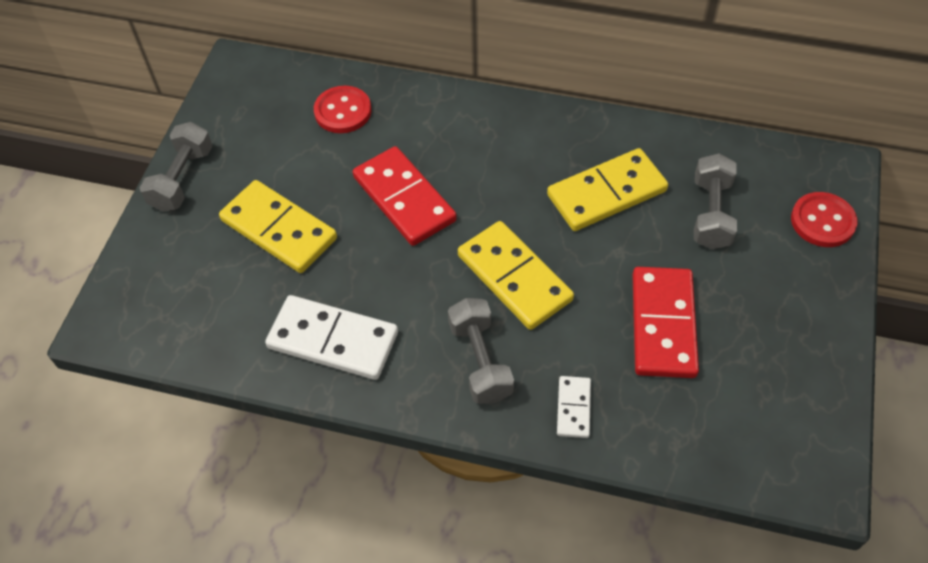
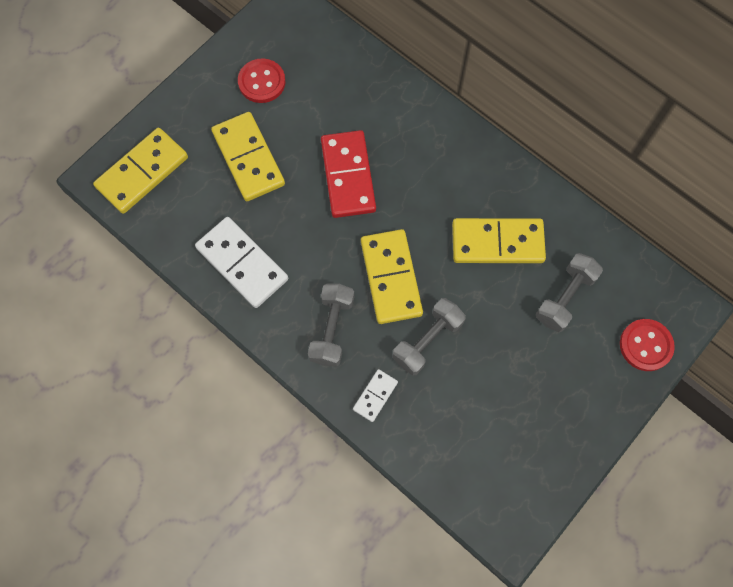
camera: 25 degrees right, 15 degrees up
(156, 297) = (142, 172): none -> yellow domino
(182, 179) = (202, 84): grey dumbbell -> grey dumbbell (427, 341)
(343, 111) = (342, 79): red button -> red button (262, 82)
(663, 324) = (474, 366): red domino -> none

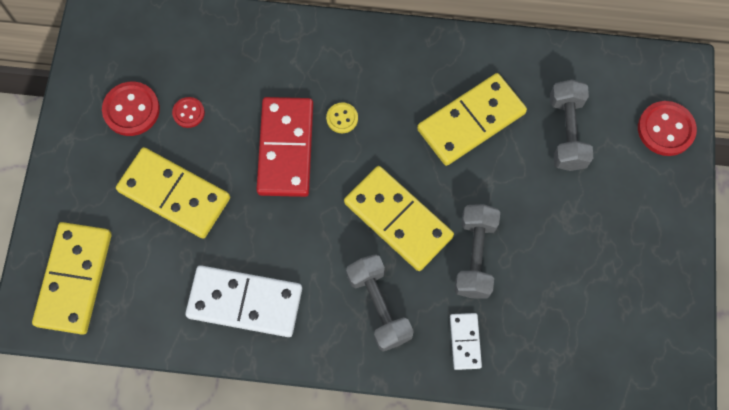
camera: 35 degrees left, 0 degrees up
(299, 108) = (188, 113): none -> red button
(348, 176) = (285, 148): red domino -> red domino turned 45 degrees clockwise
(403, 180) = (342, 118): none -> yellow button

